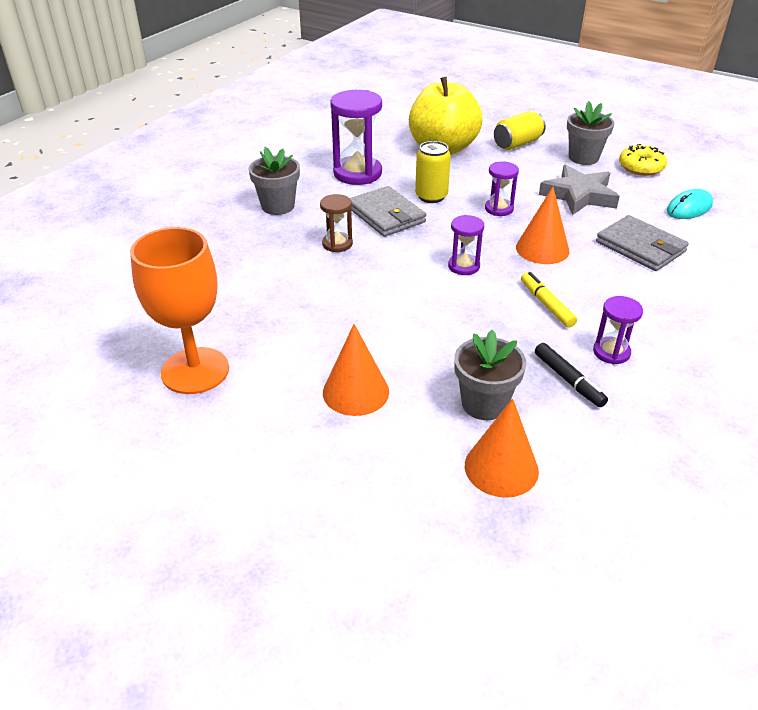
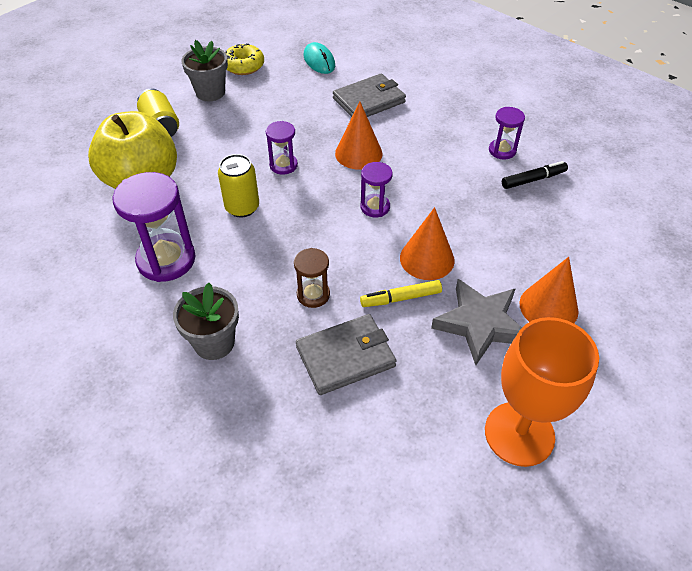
camera: 80 degrees left, 10 degrees up
(386, 215) = (268, 248): grey wallet -> grey wallet (345, 356)
(484, 404) = (561, 230): grey flower pot -> none
(501, 468) = (627, 234): orange cone -> orange cone (427, 259)
(546, 304) = (439, 169): yellow marker -> yellow marker (400, 298)
(579, 195) = (277, 112): grey star -> grey star (480, 324)

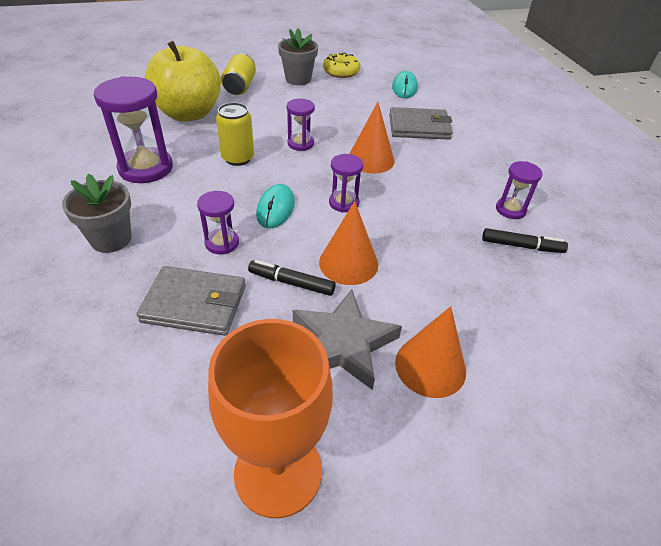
camera: 30 degrees right, 5 degrees down
(313, 295) = (222, 243): brown hourglass -> purple hourglass
(325, 240) = (275, 208): none -> turquoise mouse
(400, 298) = (291, 282): yellow marker -> black marker

